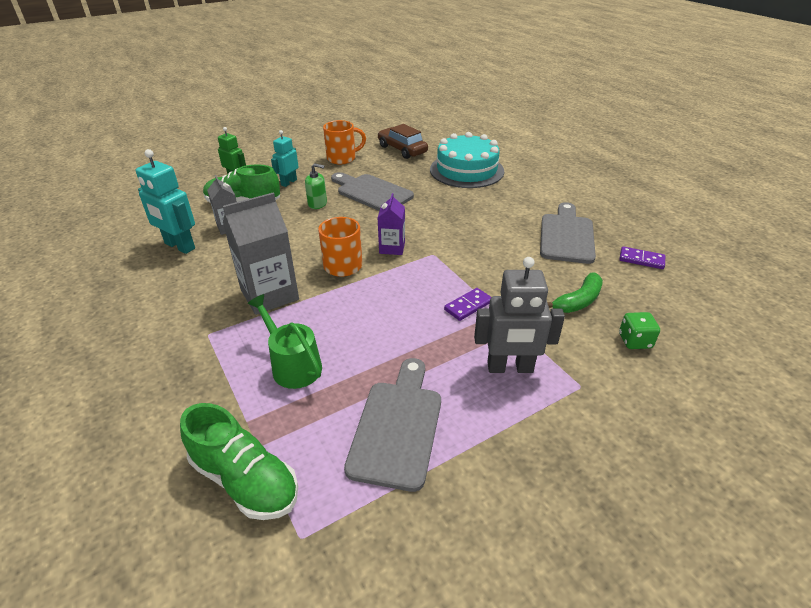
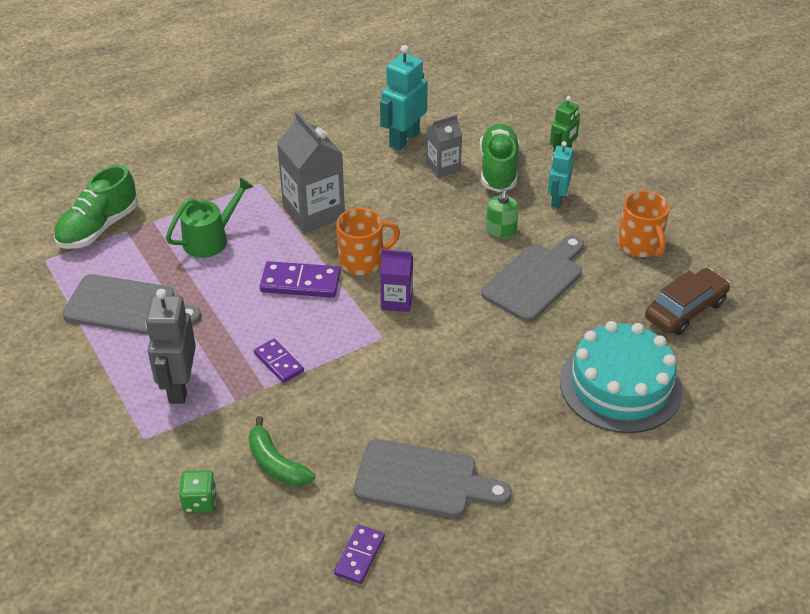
camera: 90 degrees right, 5 degrees up
(288, 182) = (557, 200): turquoise robot -> turquoise robot turned 105 degrees counterclockwise
(367, 298) = (300, 283): none -> purple domino

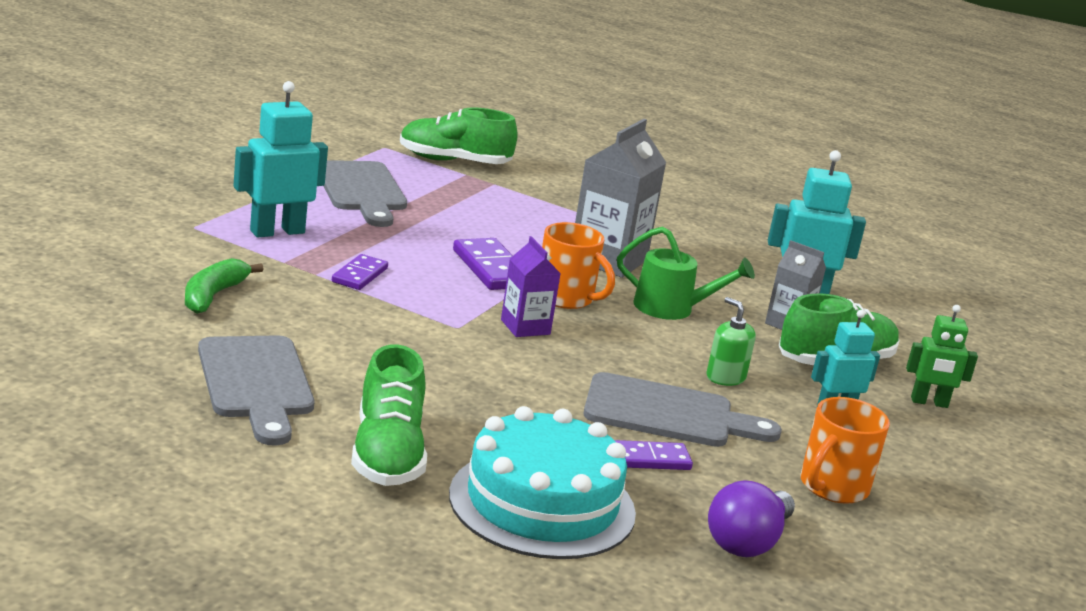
camera: 55 degrees right, 20 degrees down
(179, 387) = (277, 231): grey robot -> turquoise robot
(199, 501) = (131, 265): green dice -> none
(210, 239) = (501, 214): green watering can -> green watering can (671, 308)
(359, 555) = (115, 361): purple domino -> purple domino (650, 459)
(501, 231) = (725, 377): green soap dispenser -> green soap dispenser turned 75 degrees clockwise
(541, 440) = (387, 454): none -> green shoe
(685, 310) = (747, 542): brown car -> purple light bulb

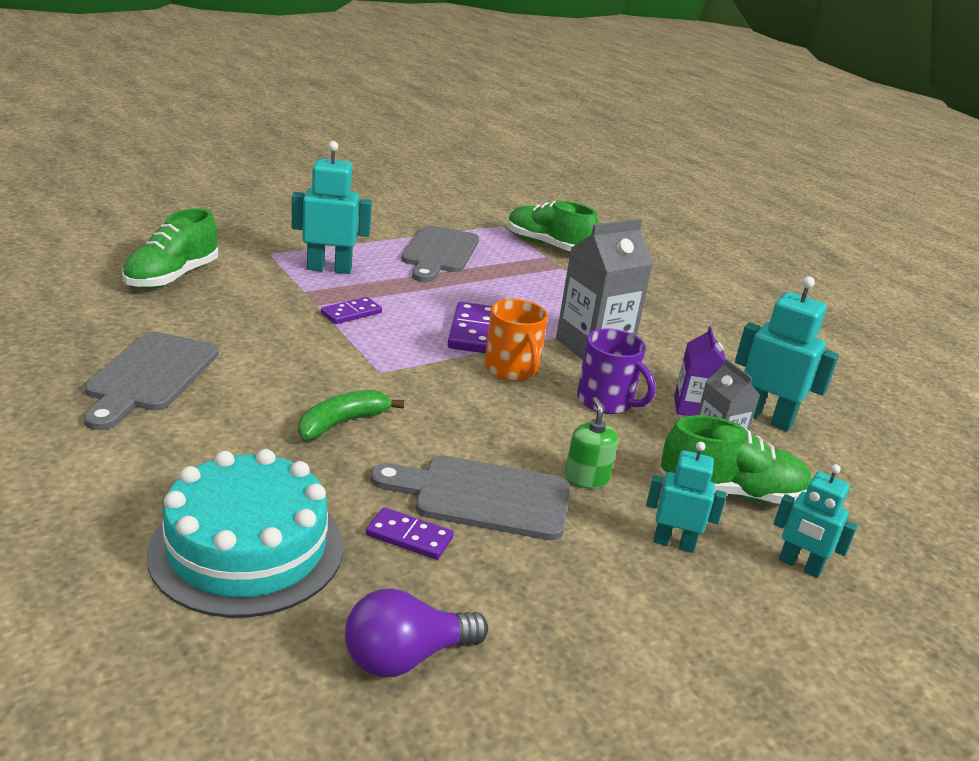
camera: 30 degrees right, 5 degrees up
(213, 296) = (213, 304): green banana -> green banana (342, 423)
(387, 454) = (171, 463): green shoe -> green shoe (172, 277)
(525, 327) = (441, 385): purple carton -> purple carton (692, 407)
(668, 413) = (483, 497): grey cutting board -> grey cutting board turned 150 degrees clockwise
(671, 308) = (606, 401): green watering can -> purple mug
(832, 487) = (576, 626): orange mug -> none
(929, 402) = (799, 565): green robot -> turquoise robot

